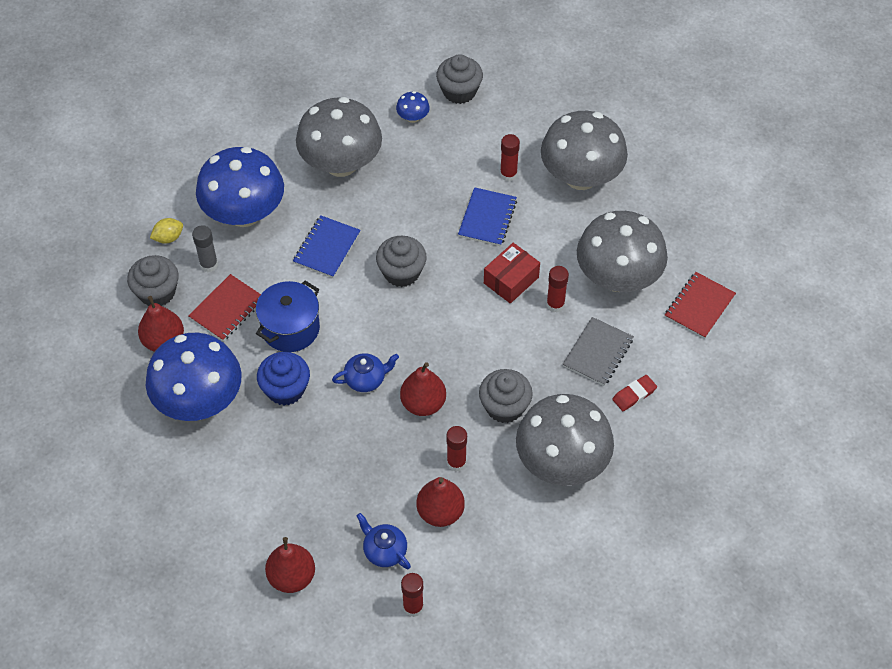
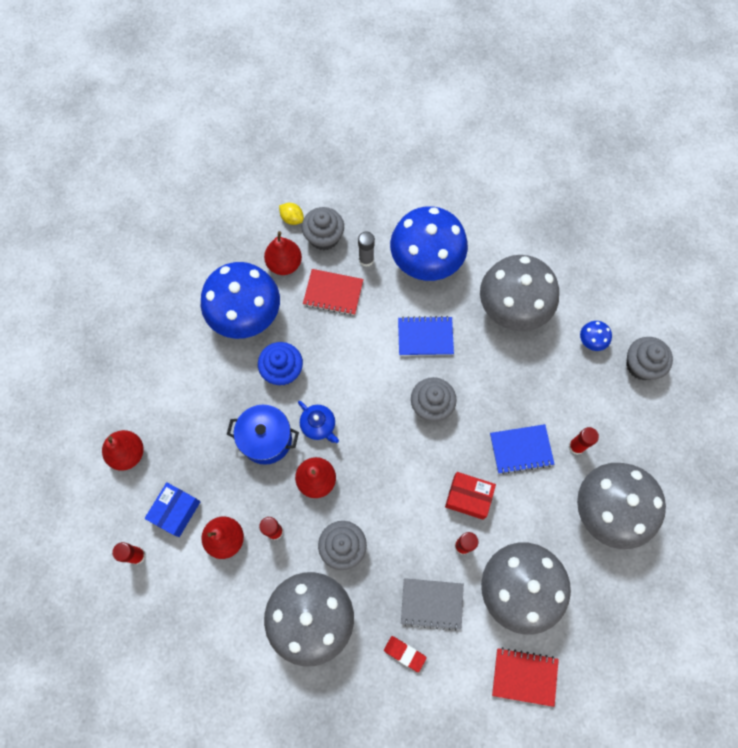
camera: 65 degrees right, 15 degrees up
(168, 238) = (376, 219): yellow lemon -> yellow lemon (292, 218)
(290, 328) = (338, 347): blue pot -> blue pot (266, 439)
(384, 550) = (175, 511): blue teapot -> blue box

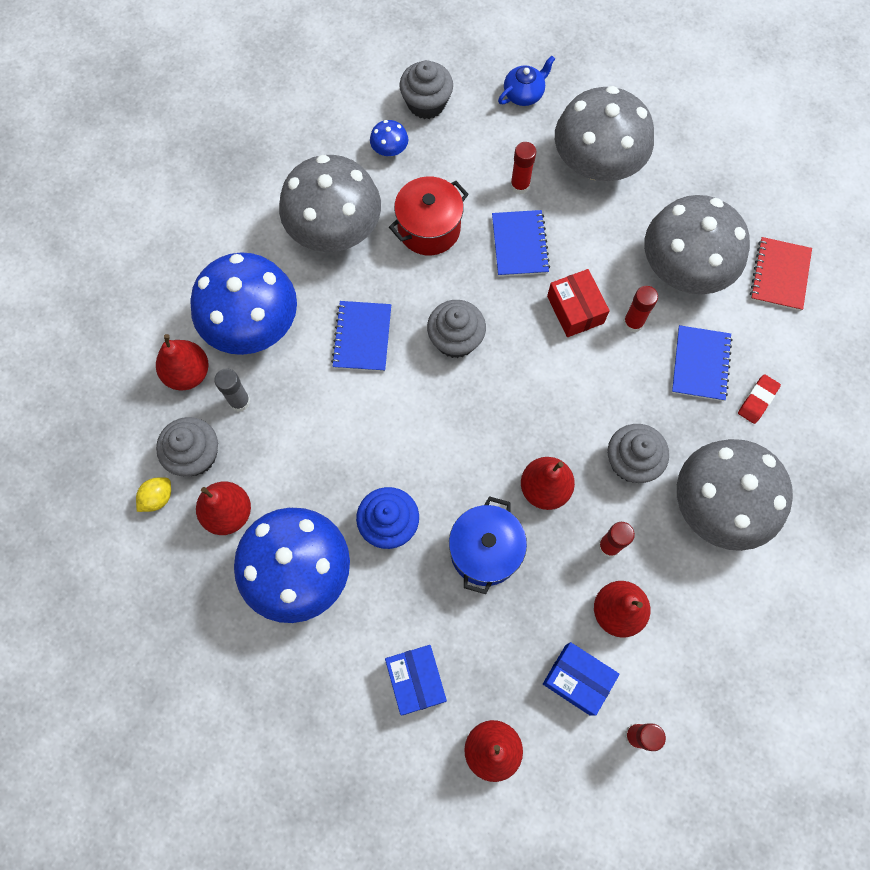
camera: 85 degrees left, 0 degrees up
(173, 399) = (416, 680): none -> blue box
(319, 425) = (471, 481): blue teapot -> blue teapot (524, 94)
(333, 293) = (283, 449): red notebook -> none
(384, 223) = (188, 373): none -> red pear
(432, 604) = (700, 364): grey notebook -> blue notebook
(468, 497) = (575, 310): red box -> red box turned 45 degrees counterclockwise
(525, 377) = (429, 228): none -> red pot

